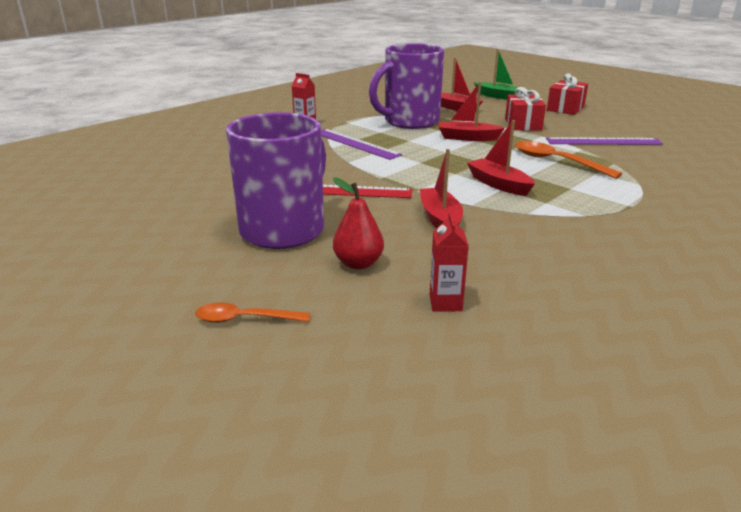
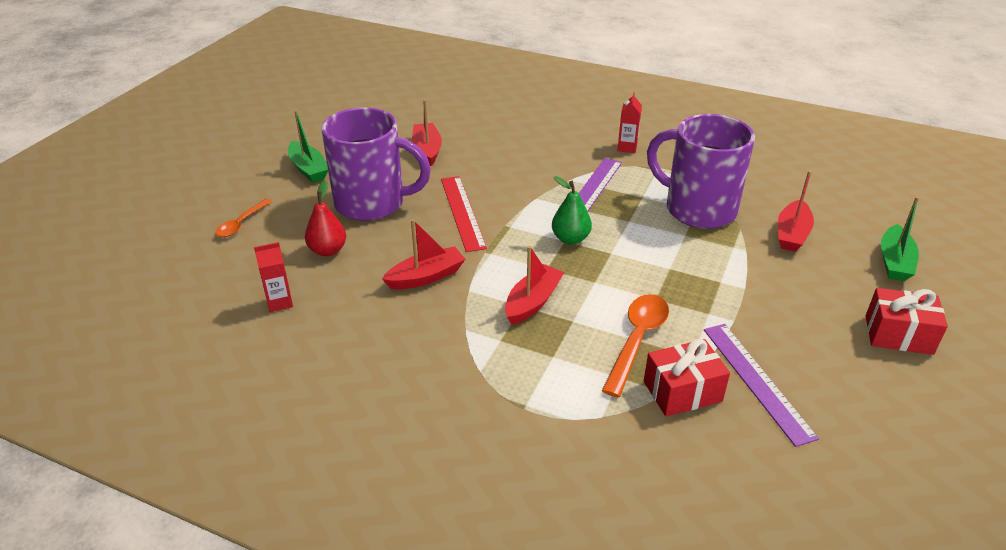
camera: 70 degrees right, 10 degrees up
(160, 259) = (308, 169): none -> green boat
(244, 319) = (241, 223): orange spoon -> orange spoon turned 135 degrees counterclockwise
(419, 160) = (570, 239): none -> green pear
(467, 138) = (673, 260): red boat -> red boat (427, 150)
(523, 124) = (771, 299): red gift -> red gift (682, 391)

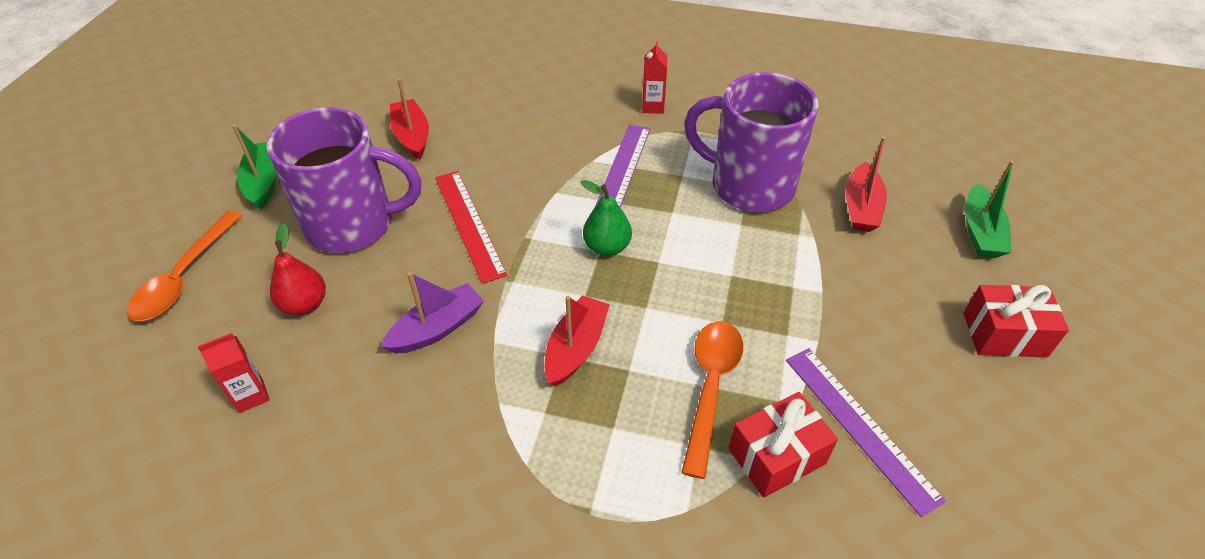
camera: 10 degrees left, 10 degrees up
(241, 223) = (184, 277): orange spoon -> orange spoon, size x1.62
(308, 169) = (263, 182): green boat -> green boat turned 150 degrees counterclockwise
(426, 277) = (437, 328): red boat -> purple boat

